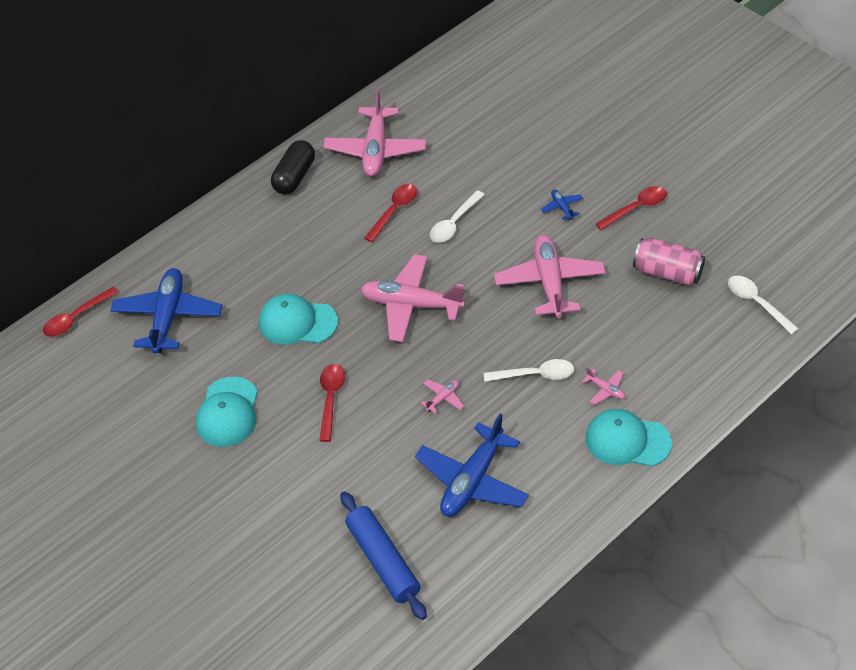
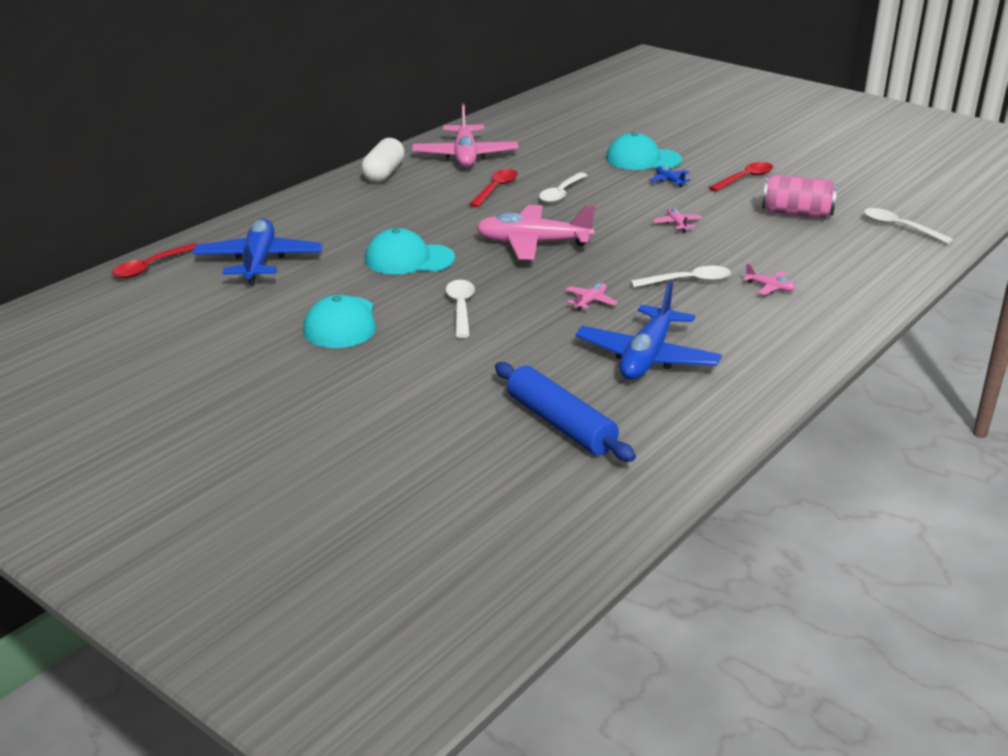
camera: 10 degrees left, 20 degrees down
(294, 177) = (384, 173): black capsule -> white capsule
(330, 399) = (461, 308): red spoon -> white spoon
(549, 283) = (677, 224): pink plane -> pink plane, size x0.42
(627, 440) = (812, 320): turquoise cap -> turquoise cap (642, 159)

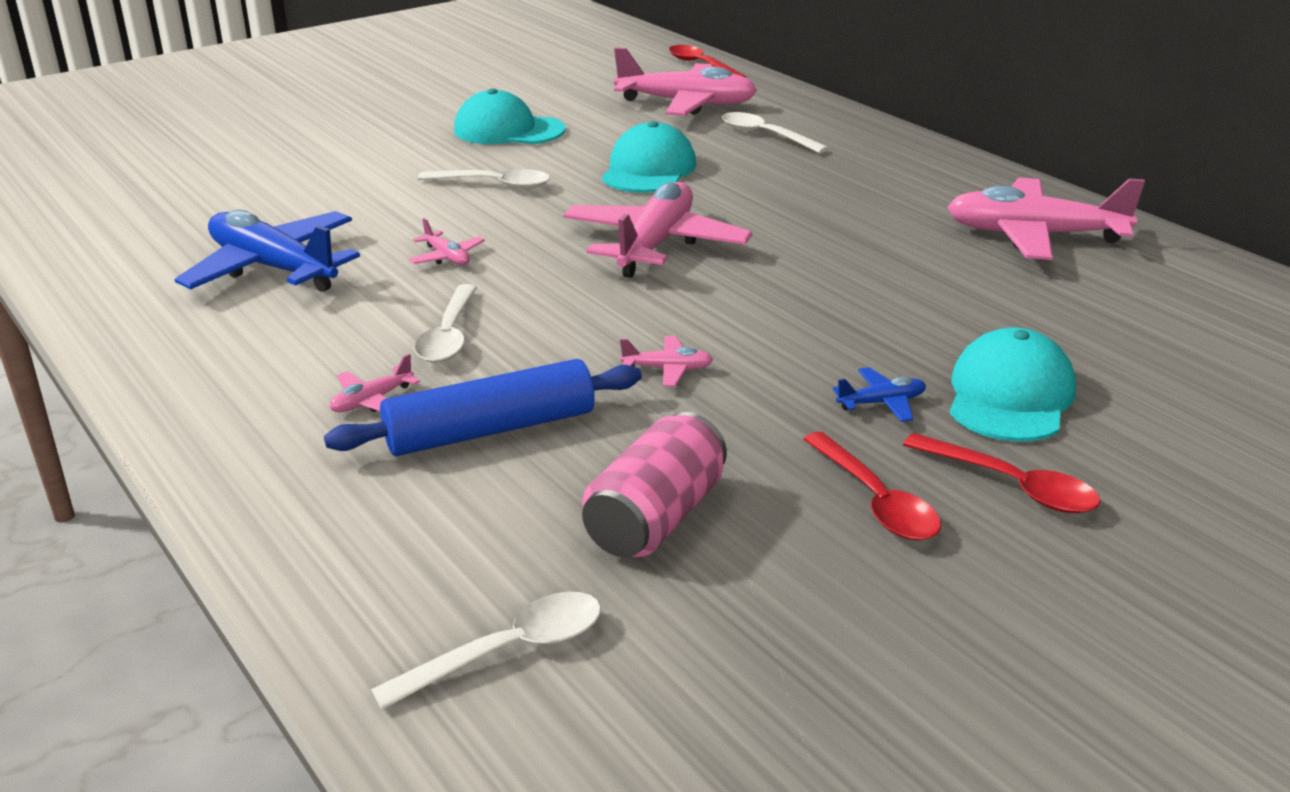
camera: 105 degrees right, 0 degrees up
(259, 262) = (686, 104): blue plane -> pink plane
(384, 173) = (959, 176): white capsule -> none
(495, 189) = (877, 243): red spoon -> red spoon (1011, 485)
(560, 424) = (196, 204): blue rolling pin -> blue rolling pin (490, 429)
(561, 193) = (843, 290): white spoon -> white spoon (765, 136)

